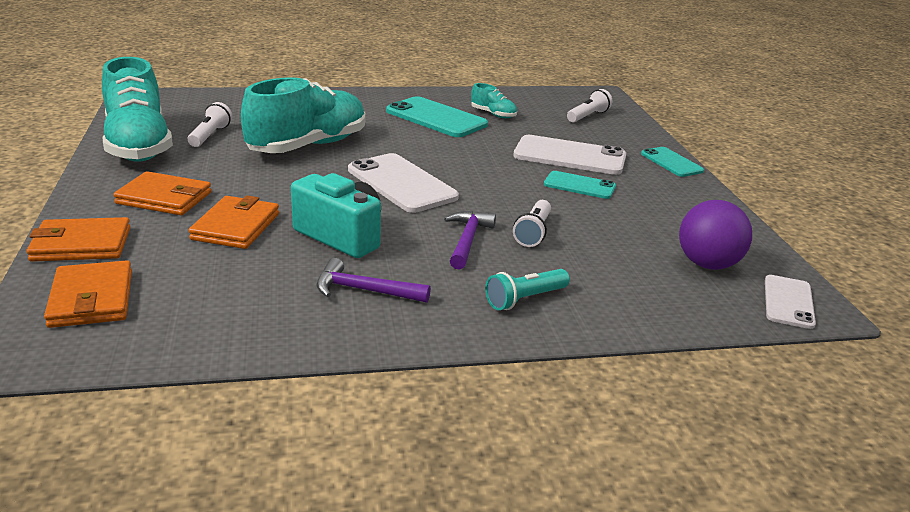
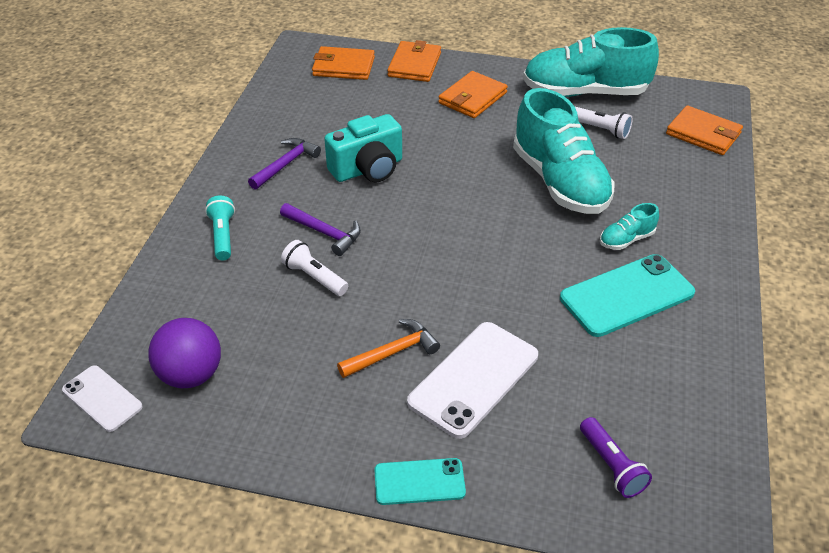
camera: 115 degrees right, 15 degrees up
(236, 226) = (409, 124): orange wallet -> orange wallet (703, 134)
(401, 183) = (450, 222): white phone -> none
(493, 114) = (633, 355): turquoise shoe -> turquoise shoe (626, 239)
(579, 185) = (392, 352): turquoise phone -> orange hammer
(588, 116) = (612, 466): white flashlight -> purple flashlight

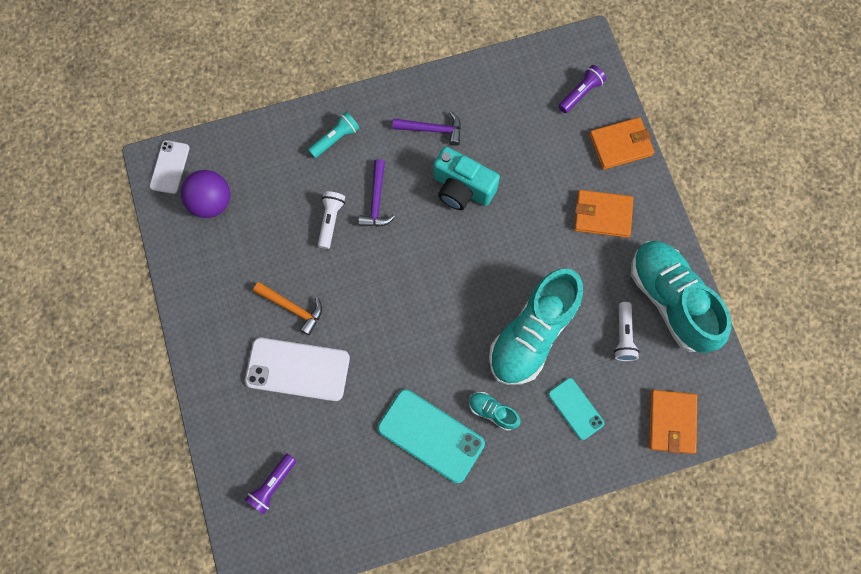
camera: 60 degrees right, 30 degrees up
(343, 67) = (580, 93): orange wallet -> purple flashlight
(419, 482) = (204, 378): turquoise phone -> turquoise phone (575, 408)

